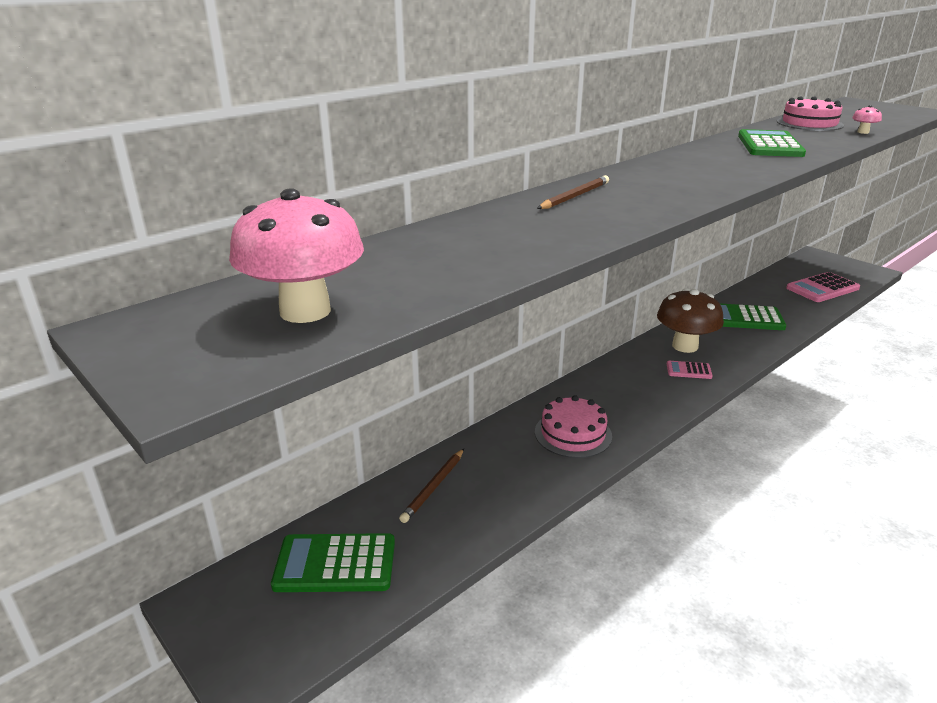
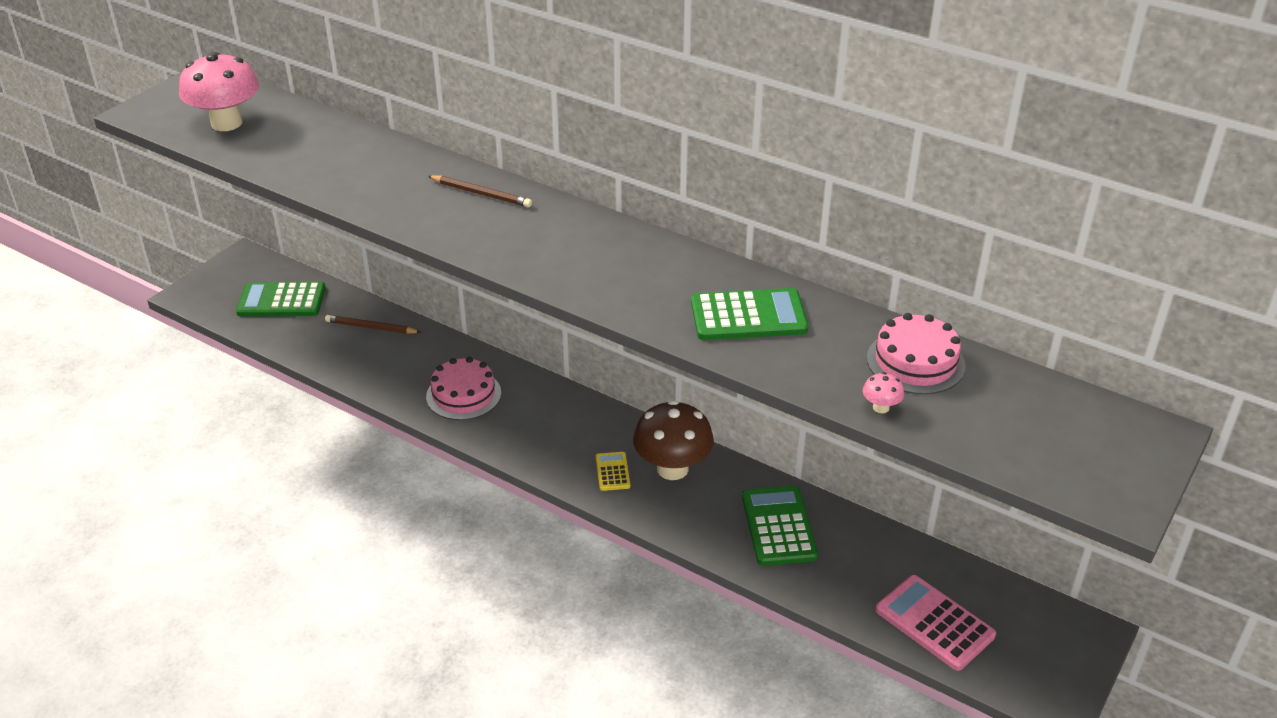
camera: 75 degrees right, 10 degrees up
(335, 564) = (281, 300): green calculator -> green calculator turned 75 degrees counterclockwise
(688, 370) = (612, 472): pink calculator -> yellow calculator

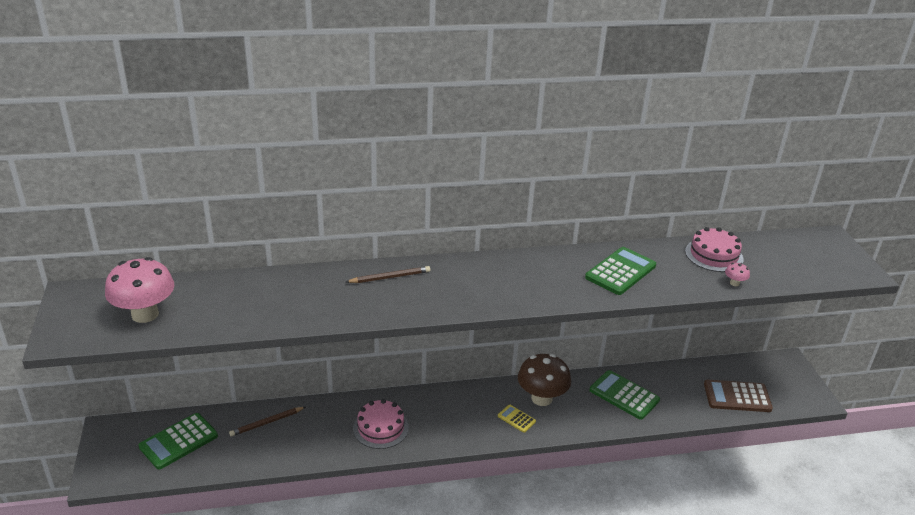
camera: 45 degrees left, 5 degrees down
(934, 623) = (737, 397): pink calculator -> brown calculator

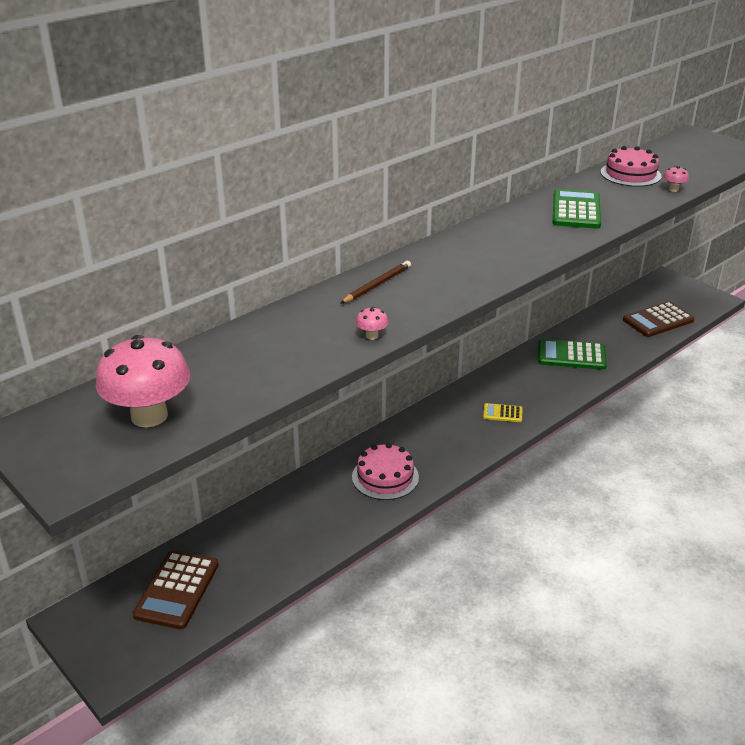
camera: 30 degrees left, 0 degrees up
(178, 441) = (177, 590): green calculator -> brown calculator
(267, 423) = (260, 525): brown pencil -> none
(338, 316) = (372, 336): none -> pink mushroom
(541, 398) = (506, 387): brown mushroom -> none

